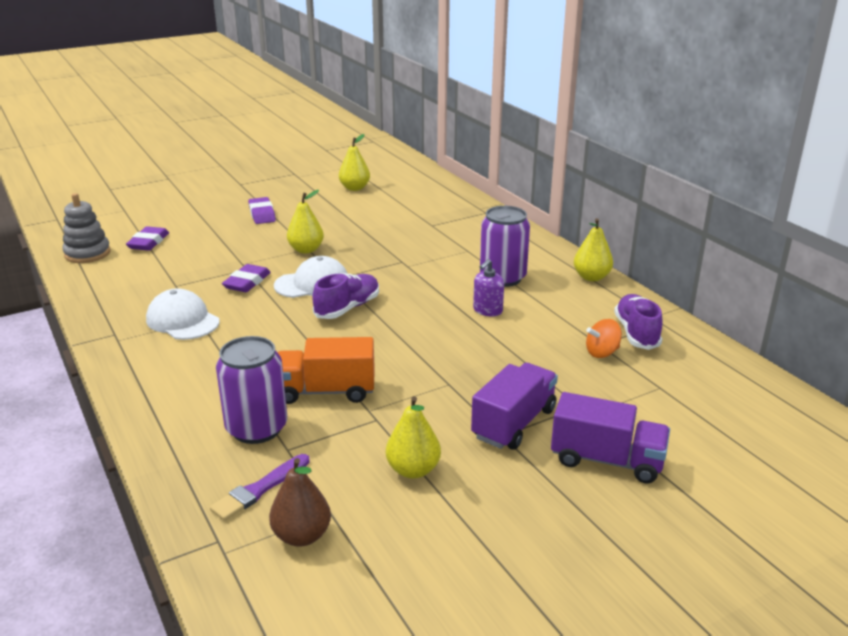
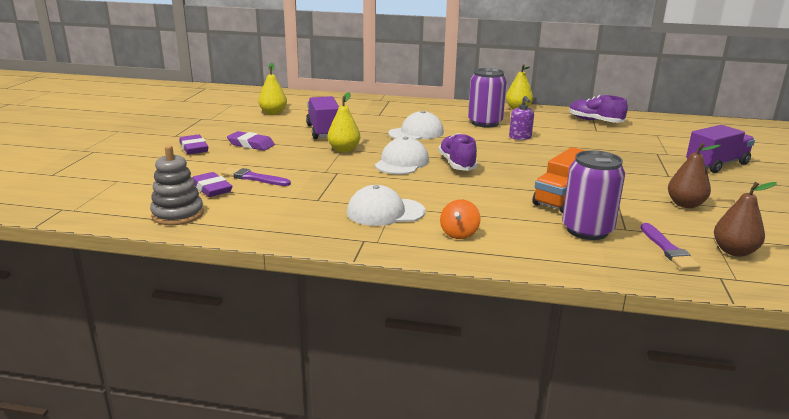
camera: 50 degrees left, 5 degrees down
(189, 246) = (253, 178): none -> purple brush
(247, 282) = (360, 178): purple eraser -> purple eraser (194, 148)
(407, 259) = (416, 133): none -> white cap
(413, 470) = (685, 204): yellow pear -> brown pear
(514, 423) = (659, 170): purple truck -> purple truck (323, 131)
(602, 353) = (606, 132): orange spinning top -> orange spinning top (459, 233)

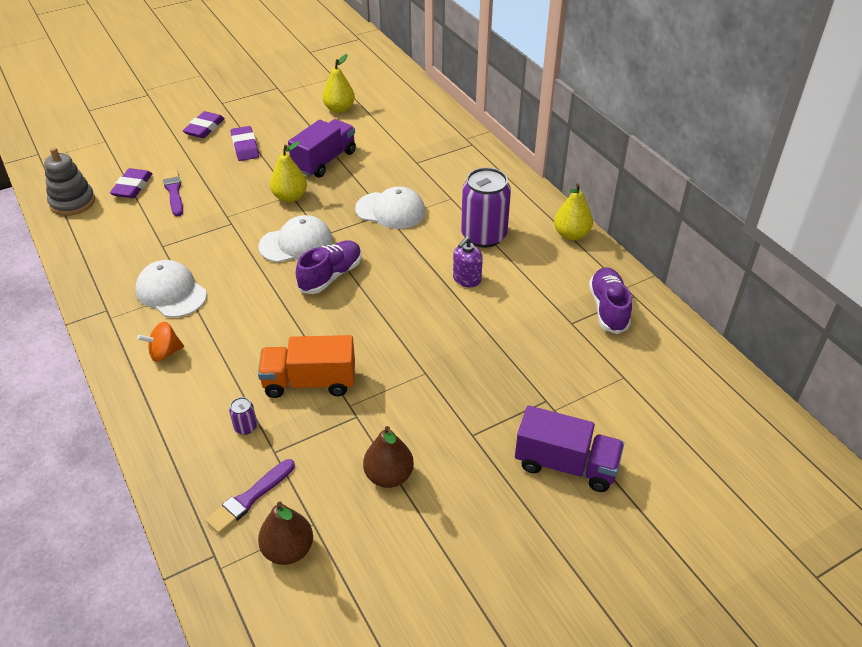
camera: 50 degrees right, 20 degrees up
(587, 230) = (245, 427): purple can -> purple can, size x0.41

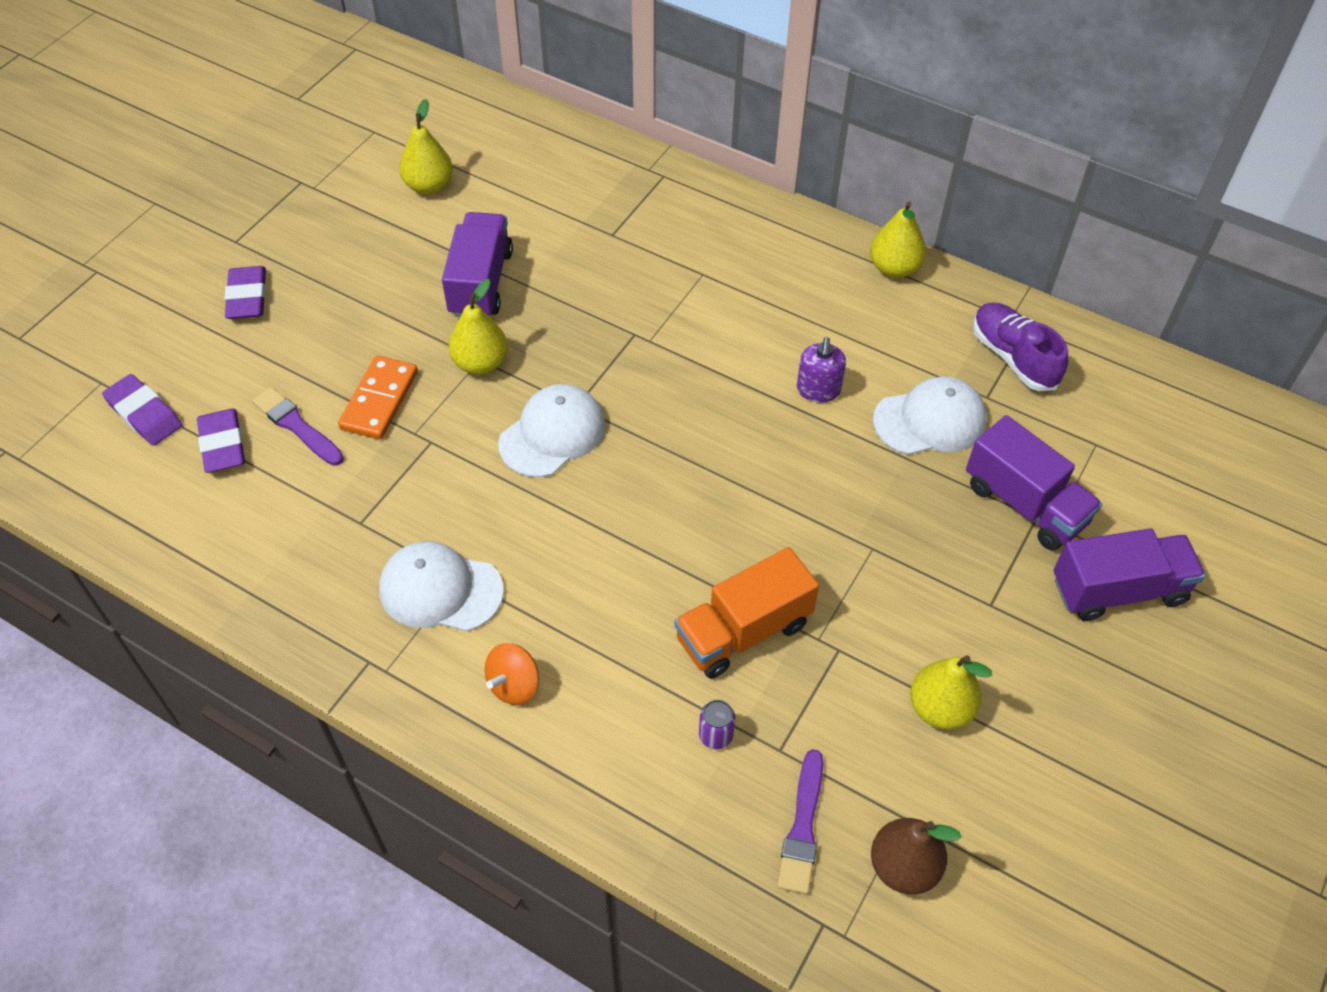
camera: 30 degrees left, 10 degrees up
(72, 202) = (148, 512): grey stacking toy -> none
(224, 195) = (379, 400): none -> orange domino
(245, 147) = (340, 305): purple eraser -> purple eraser (144, 414)
(331, 276) = (641, 463): purple shoe -> none
(389, 476) = (940, 708): brown pear -> yellow pear
(390, 210) = (639, 327): white cap -> white cap (930, 420)
(484, 236) = (789, 315): purple can -> none
(544, 390) = (1025, 504): none -> purple truck

